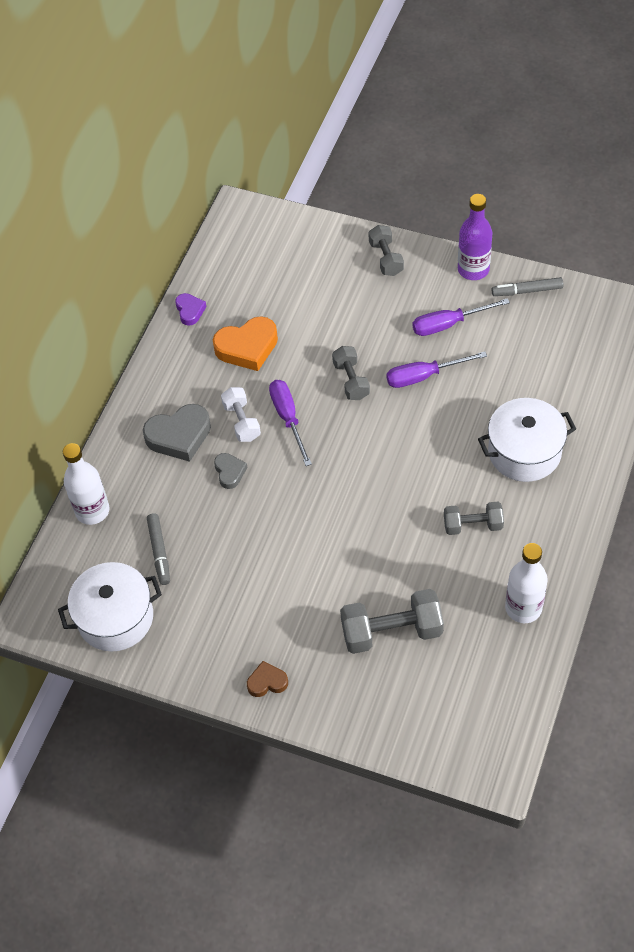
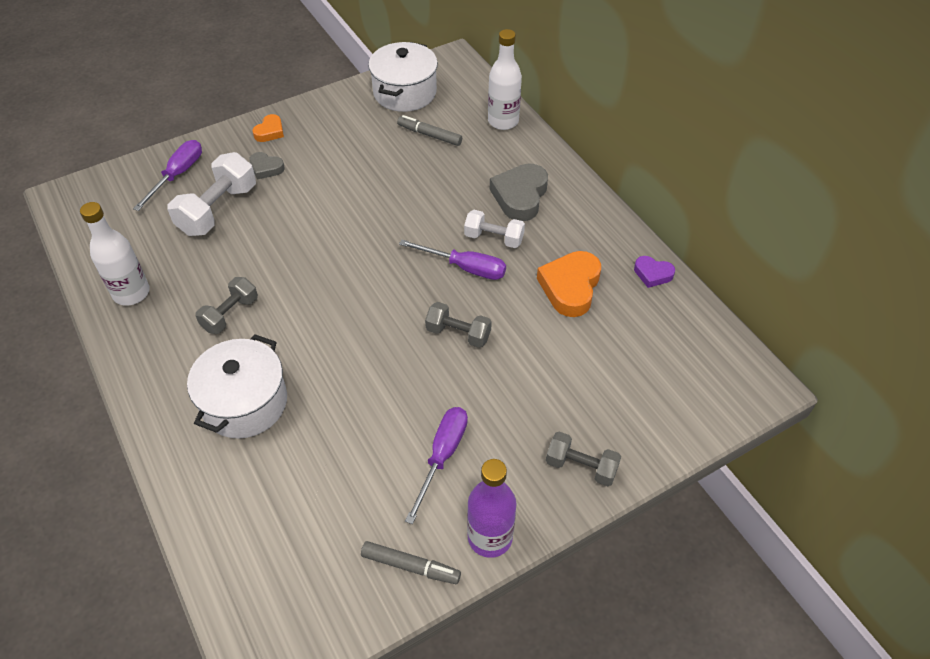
camera: 125 degrees right, 5 degrees down
(230, 472) = (453, 205): grey heart -> grey heart (266, 168)
(267, 682) = (270, 132): brown heart -> orange heart
(391, 631) = (218, 210): grey dumbbell -> white dumbbell
(424, 376) = (405, 389): purple screwdriver -> purple screwdriver (178, 175)
(527, 291) = (410, 566): grey marker -> grey marker turned 75 degrees clockwise

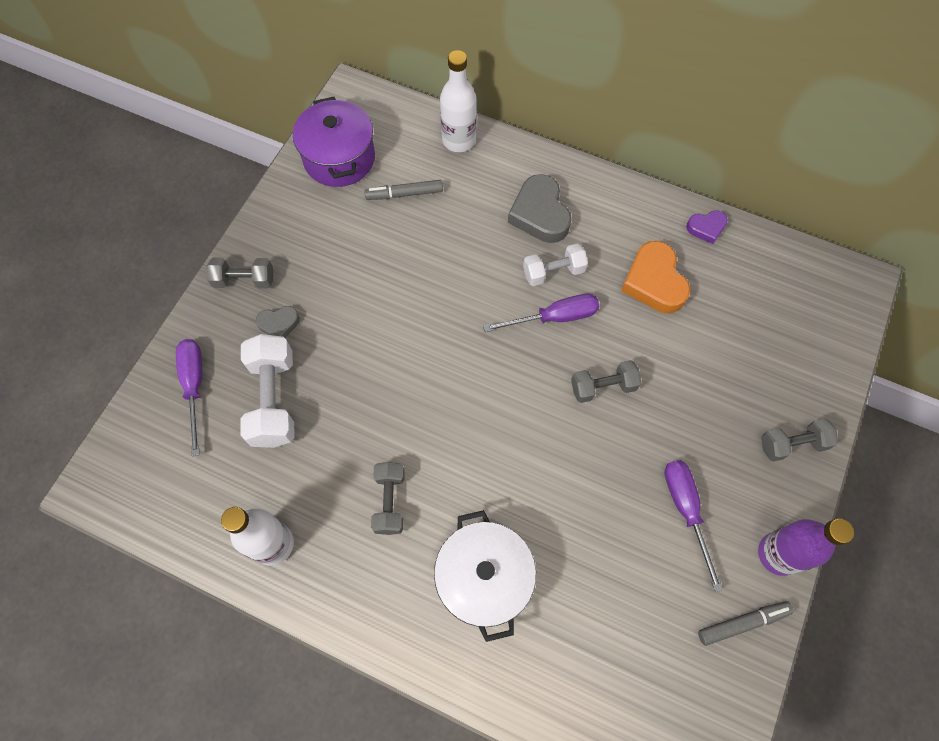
camera: 35 degrees left, 15 degrees up
(270, 132) = (244, 280): orange heart -> grey dumbbell
(405, 92) = (339, 158): white pot -> purple pot

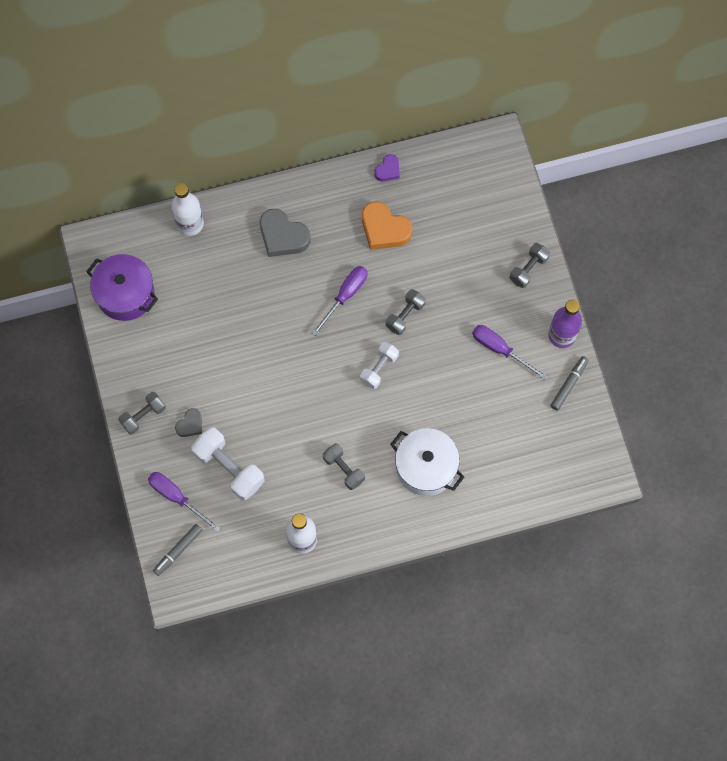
camera: 40 degrees left, 5 degrees up
(404, 194) = (189, 286): grey marker -> grey marker (178, 550)
(553, 272) = (322, 267): white dumbbell -> white dumbbell (379, 368)

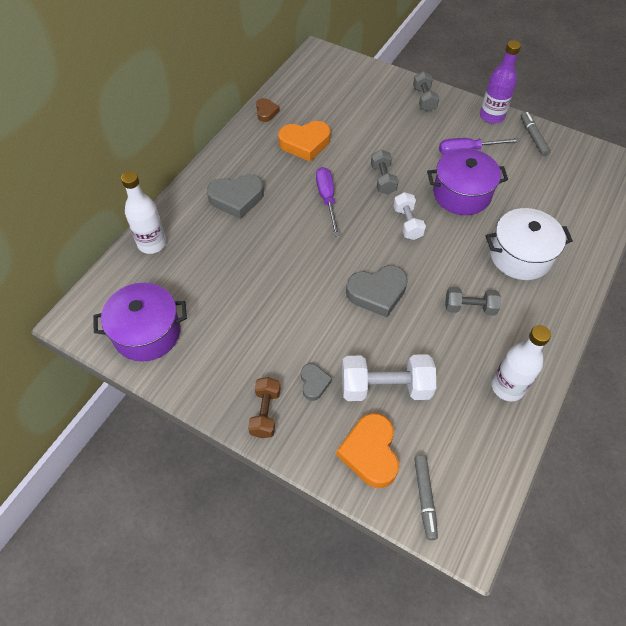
camera: 45 degrees left, 15 degrees down
(143, 416) = (265, 413): grey dumbbell -> brown dumbbell
(176, 497) = (370, 453): purple screwdriver -> orange heart
(296, 401) = (377, 293): none -> grey heart
(388, 170) = (266, 112): purple heart -> brown heart
(447, 381) = (461, 194): none -> purple pot

